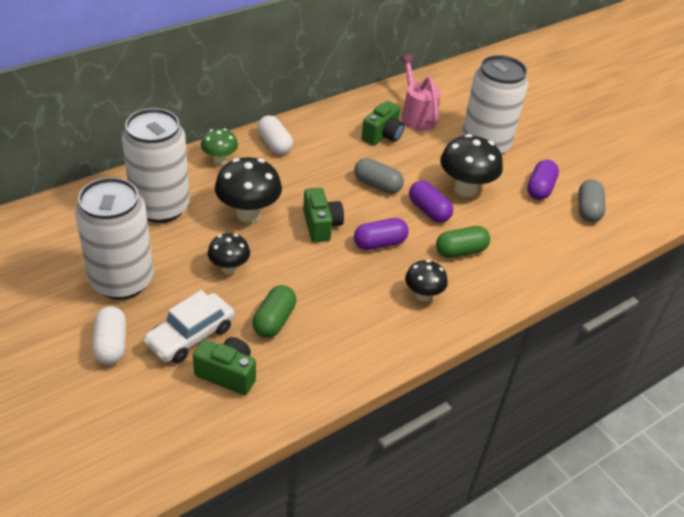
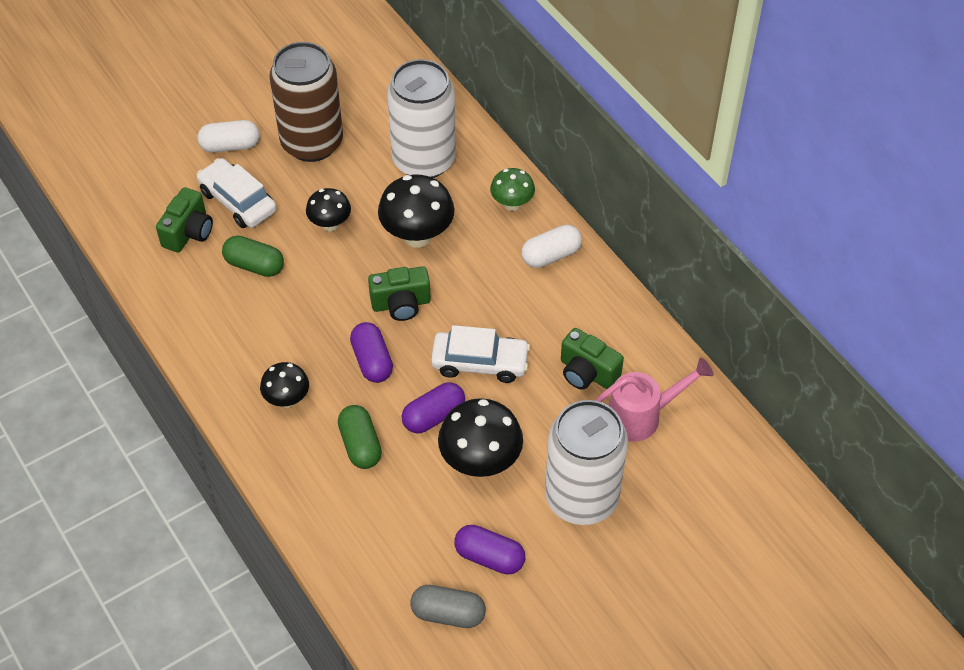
camera: 95 degrees right, 10 degrees up
(122, 281) = (312, 143): white can -> brown can
(377, 185) = (480, 362): grey capsule -> white car

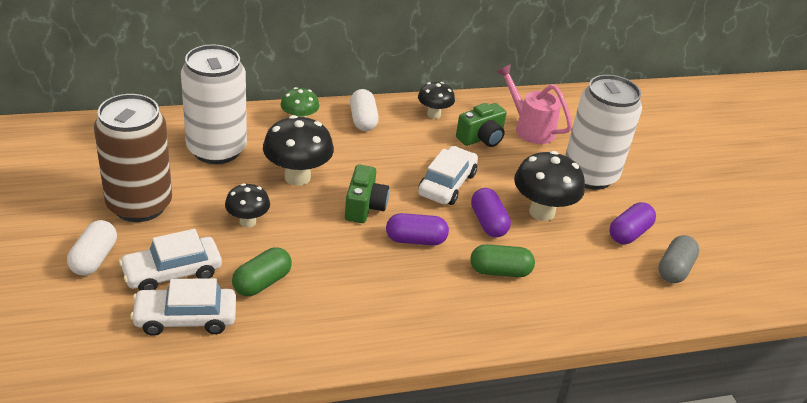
camera: 75 degrees left, 15 degrees down
(188, 232) = (185, 318): green camera -> white car
(287, 399) = (432, 303): black mushroom -> black mushroom (434, 114)
(641, 416) = (530, 128): pink watering can -> pink watering can turned 45 degrees counterclockwise

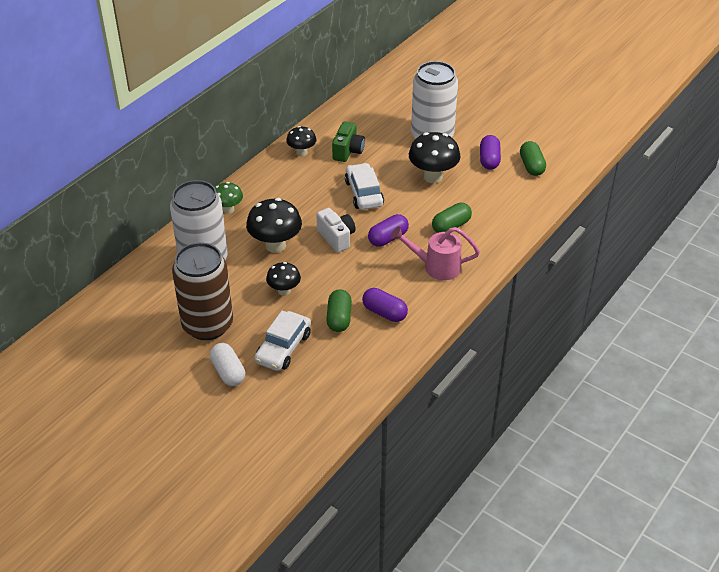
camera: 35 degrees left, 5 degrees up
(185, 318) = (326, 365): white car -> none
(363, 120) = (265, 183): white capsule -> none
(364, 207) = (336, 238): green camera -> white camera
(488, 223) = (413, 202): purple capsule -> purple capsule (384, 312)
(530, 128) = (366, 126): pink watering can -> pink watering can (436, 266)
(674, 269) = (531, 166): grey capsule -> green capsule

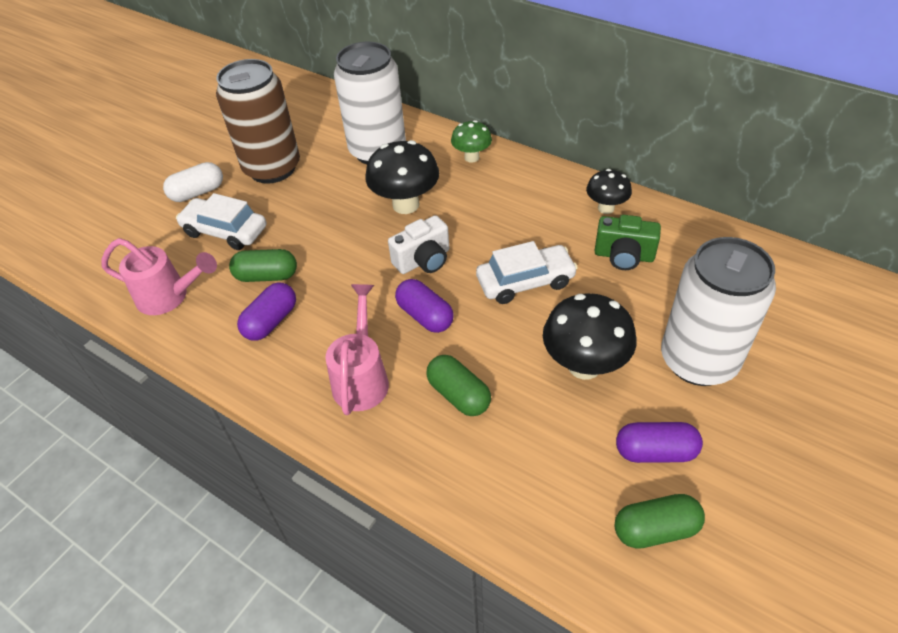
camera: 90 degrees right, 5 degrees up
(284, 291) = (322, 221): black mushroom -> none
(353, 373) = (169, 297): none -> pink watering can

